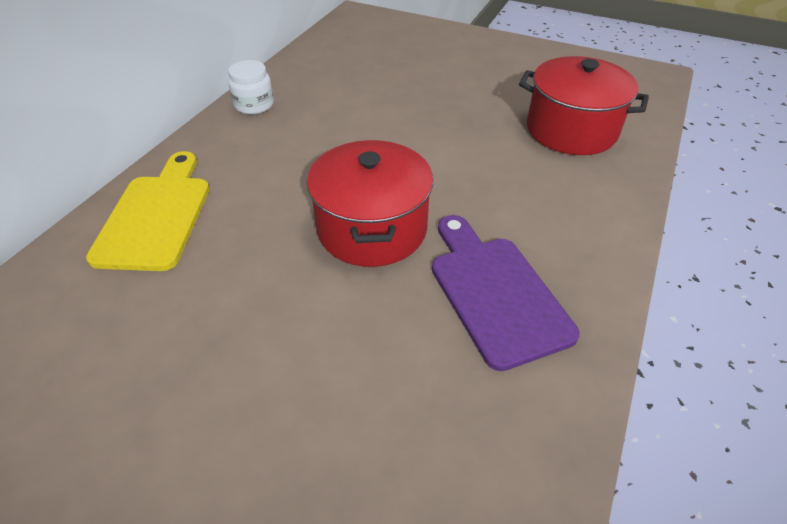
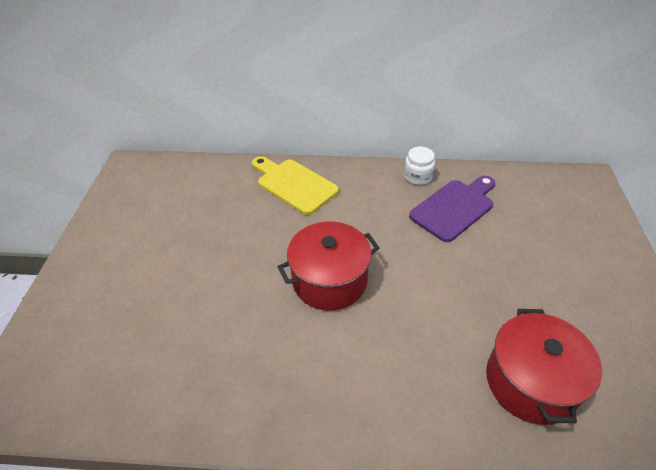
camera: 70 degrees right, 0 degrees up
(156, 216) = (294, 184): yellow cutting board -> yellow cutting board turned 120 degrees counterclockwise
(495, 293) = (301, 365): purple cutting board -> purple cutting board (454, 208)

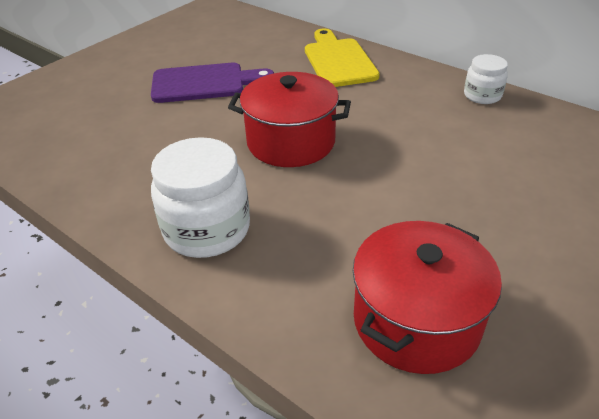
camera: 35 degrees right, 5 degrees down
(344, 395) = (207, 229): none -> white jar
(454, 208) = (498, 135): purple cutting board -> purple cutting board (204, 83)

